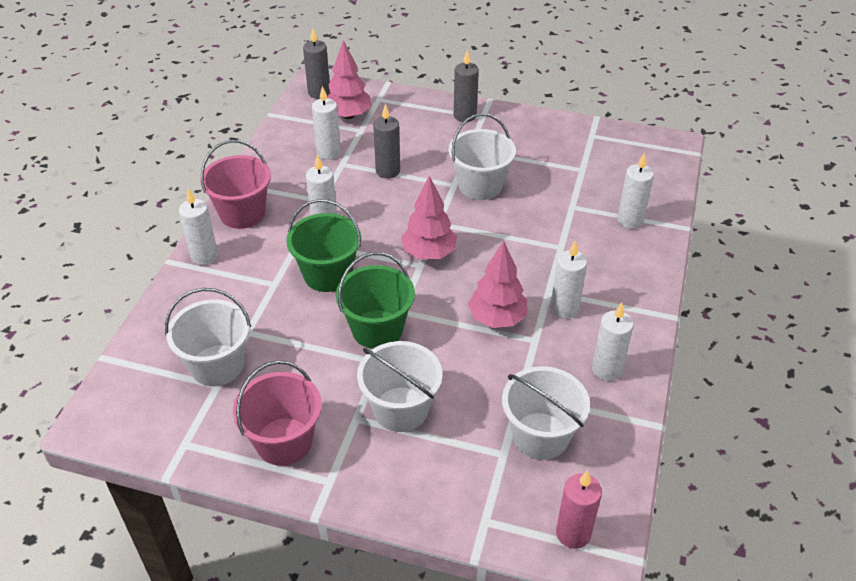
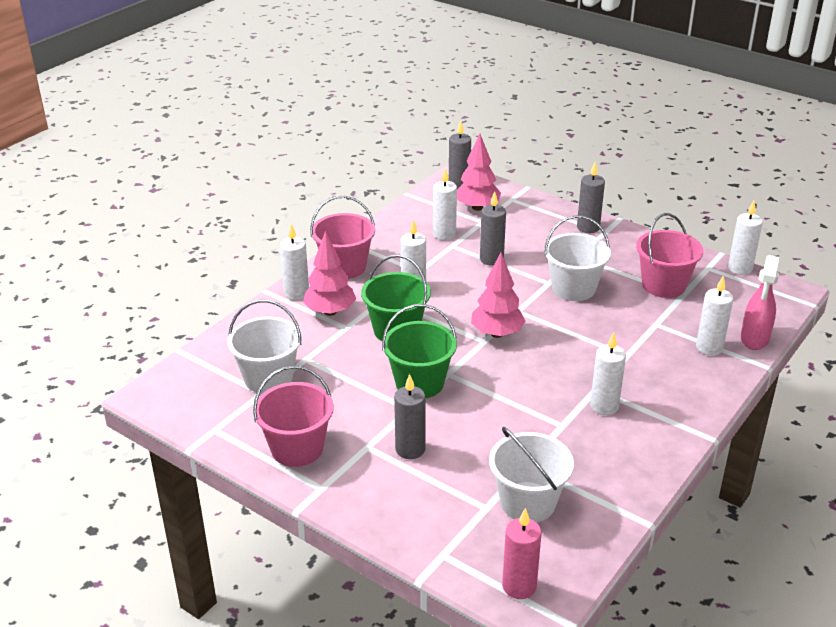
camera: 20 degrees right, 10 degrees down
(401, 409) = (410, 449): white bucket -> grey candle
(497, 318) = (535, 399): pink tree -> pink tree (330, 311)
(561, 163) = (663, 285): none -> pink bucket
(606, 369) = (620, 465): white candle -> white candle (740, 268)
(665, 202) = (754, 339): none -> pink spray bottle

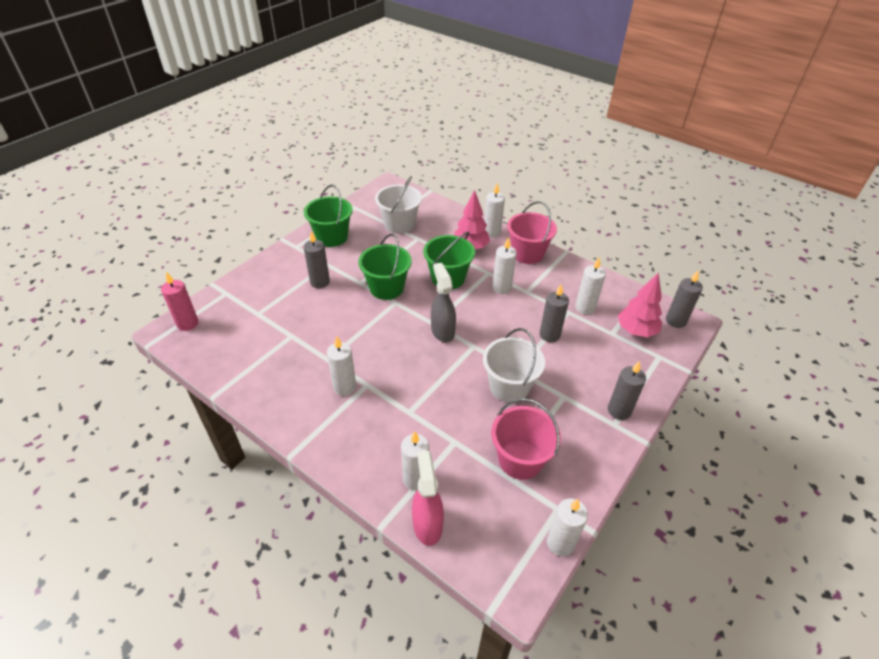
camera: 90 degrees right, 10 degrees up
(297, 448) = (332, 237): pink bucket -> green bucket
(497, 333) = (442, 331): pink tree -> grey spray bottle
(528, 502) = (255, 333): white bucket -> none
(754, 339) = (427, 524): pink spray bottle -> pink spray bottle turned 60 degrees clockwise

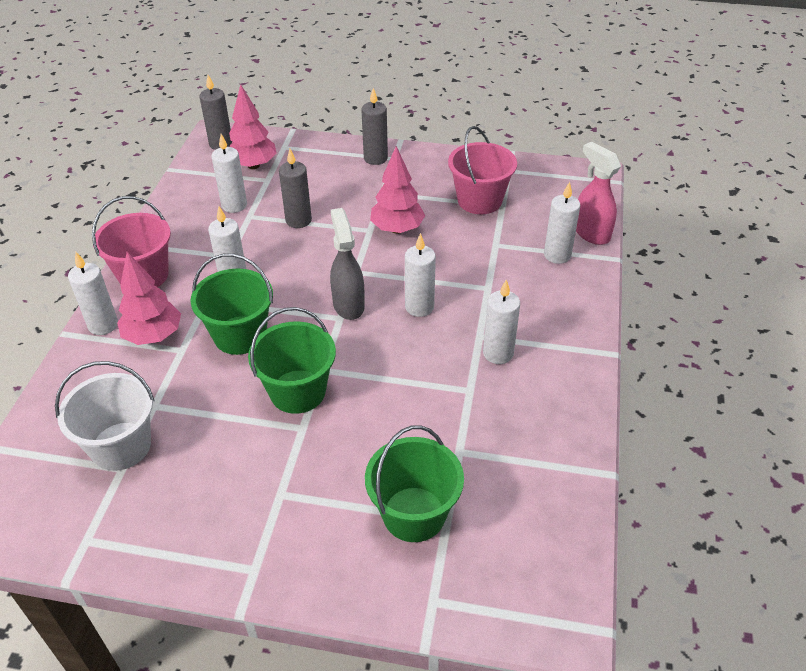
camera: 115 degrees left, 0 degrees up
(187, 323) = (532, 606): pink candle -> none
(320, 282) = (329, 479): grey candle -> none
(332, 237) = (200, 527): green bucket -> green bucket (414, 514)
(427, 524) = (591, 233): pink spray bottle -> pink spray bottle turned 90 degrees clockwise
(442, 331) = (348, 305): grey spray bottle -> grey spray bottle turned 120 degrees clockwise
(509, 386) = (397, 229): white bucket -> pink tree
(560, 543) = (537, 163): white candle -> white candle (419, 307)

